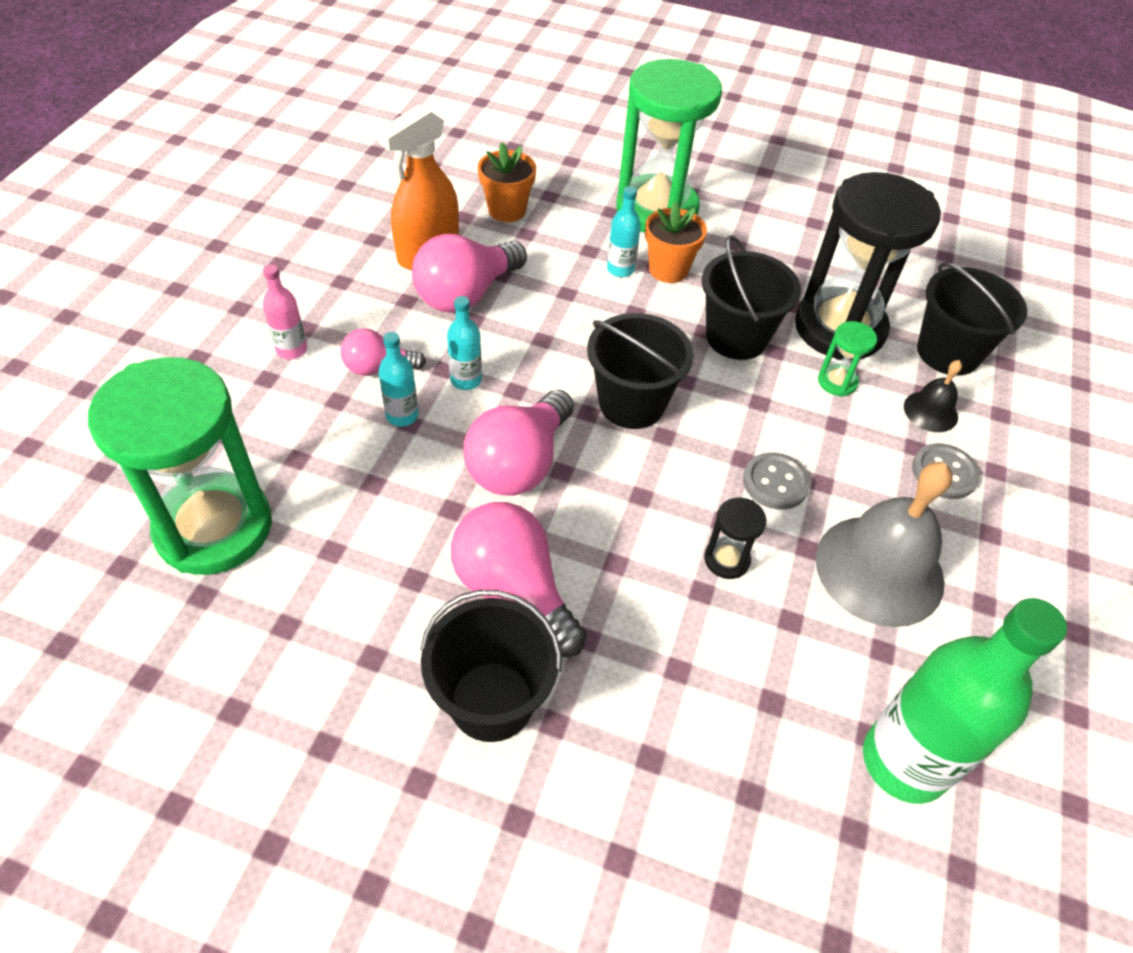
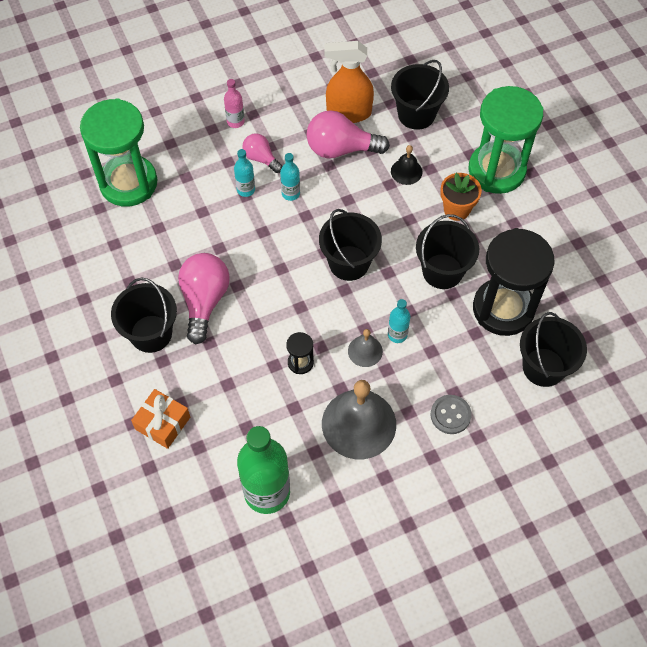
camera: 50 degrees right, 10 degrees up
(507, 210) = (416, 114): orange flower pot -> black bucket
(519, 463) = (268, 250): pink light bulb -> none
(620, 269) = (432, 191): turquoise bottle -> turquoise bottle (397, 334)
(663, 812) = (162, 423): none -> orange gift
(775, 482) = (365, 351): grey button -> grey bell
(837, 382) = (461, 333): green hourglass -> none
(930, 411) = (488, 385): black bell -> black bell (406, 171)

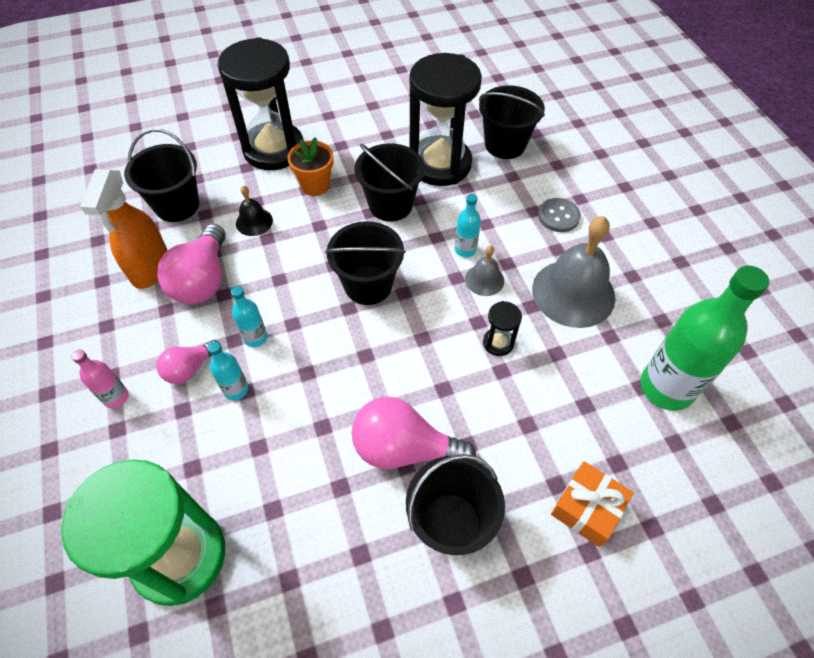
camera: 85 degrees left, 5 degrees down
(496, 170) = (274, 149): green hourglass -> black hourglass

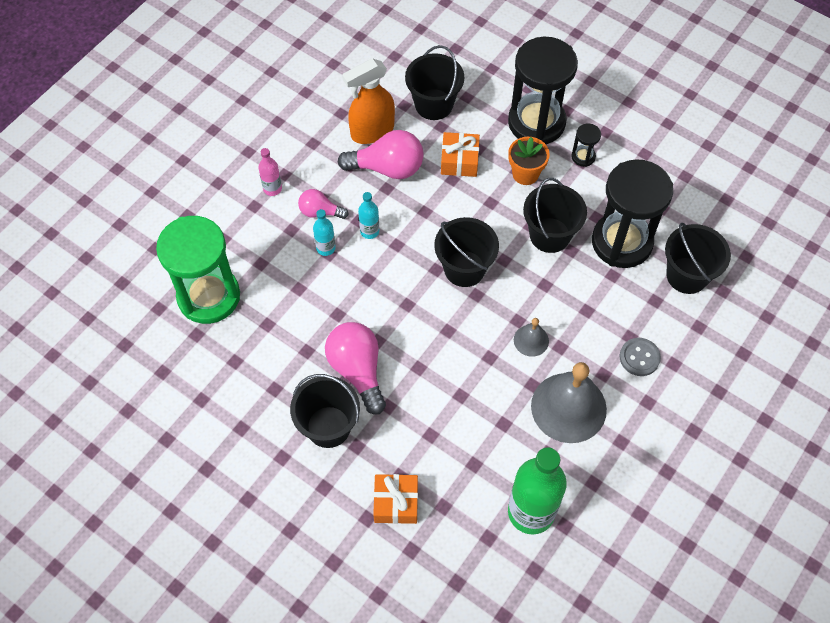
camera: 55 degrees right, 5 degrees up
(202, 280) = (387, 168): pink light bulb -> pink light bulb turned 150 degrees counterclockwise
(254, 222) = (459, 161): black bell -> orange gift
(465, 250) = (549, 311): turquoise bottle -> none
(498, 343) = (482, 380): black hourglass -> black hourglass (583, 157)

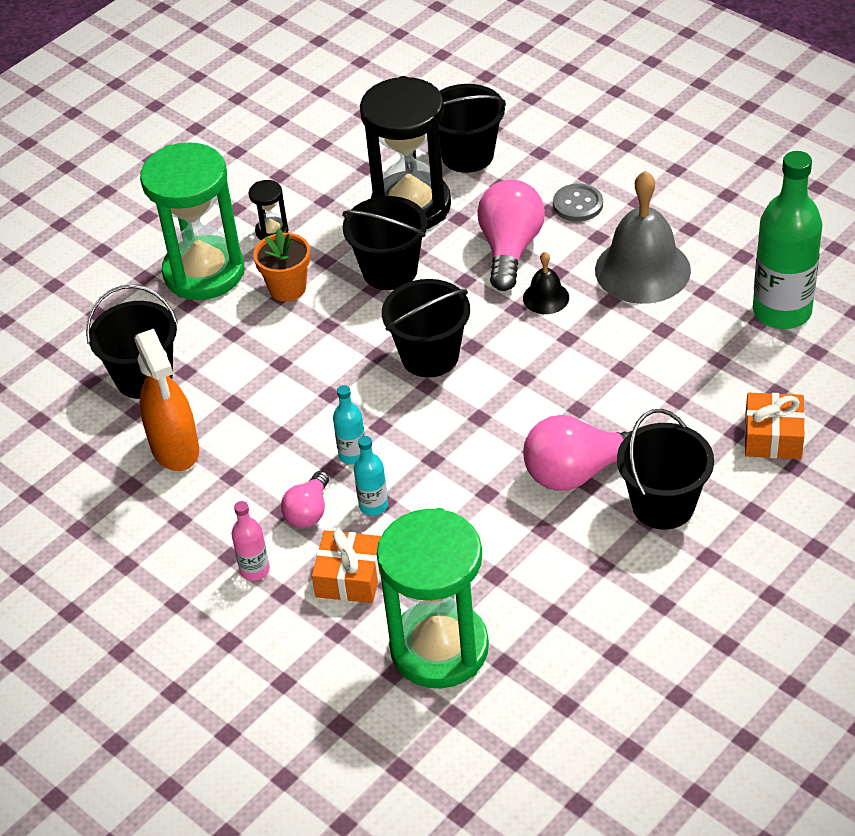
camera: 80 degrees left, 15 degrees down
(387, 168) = (246, 432): pink light bulb -> pink light bulb (510, 249)
(459, 161) = (250, 354): orange gift -> orange gift (350, 577)
(531, 340) = (546, 297): grey bell -> black bell
(536, 122) = (204, 272): black hourglass -> green hourglass

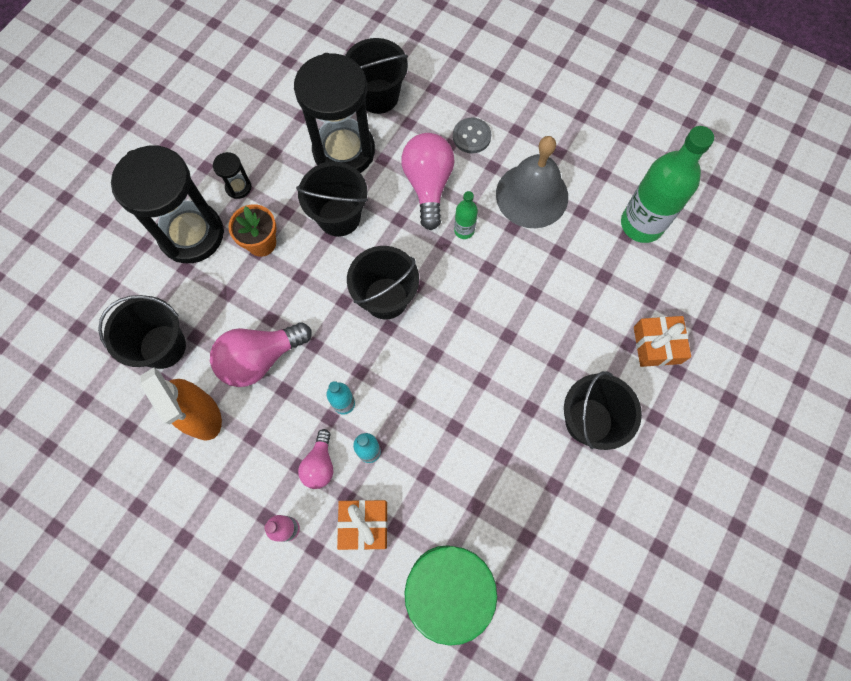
camera: 15 degrees left, 25 degrees up
(204, 272) = (191, 234): green hourglass -> black hourglass
(546, 297) = (464, 230): black bell -> green bottle
(578, 472) = (519, 398): pink light bulb -> pink light bulb (260, 359)

